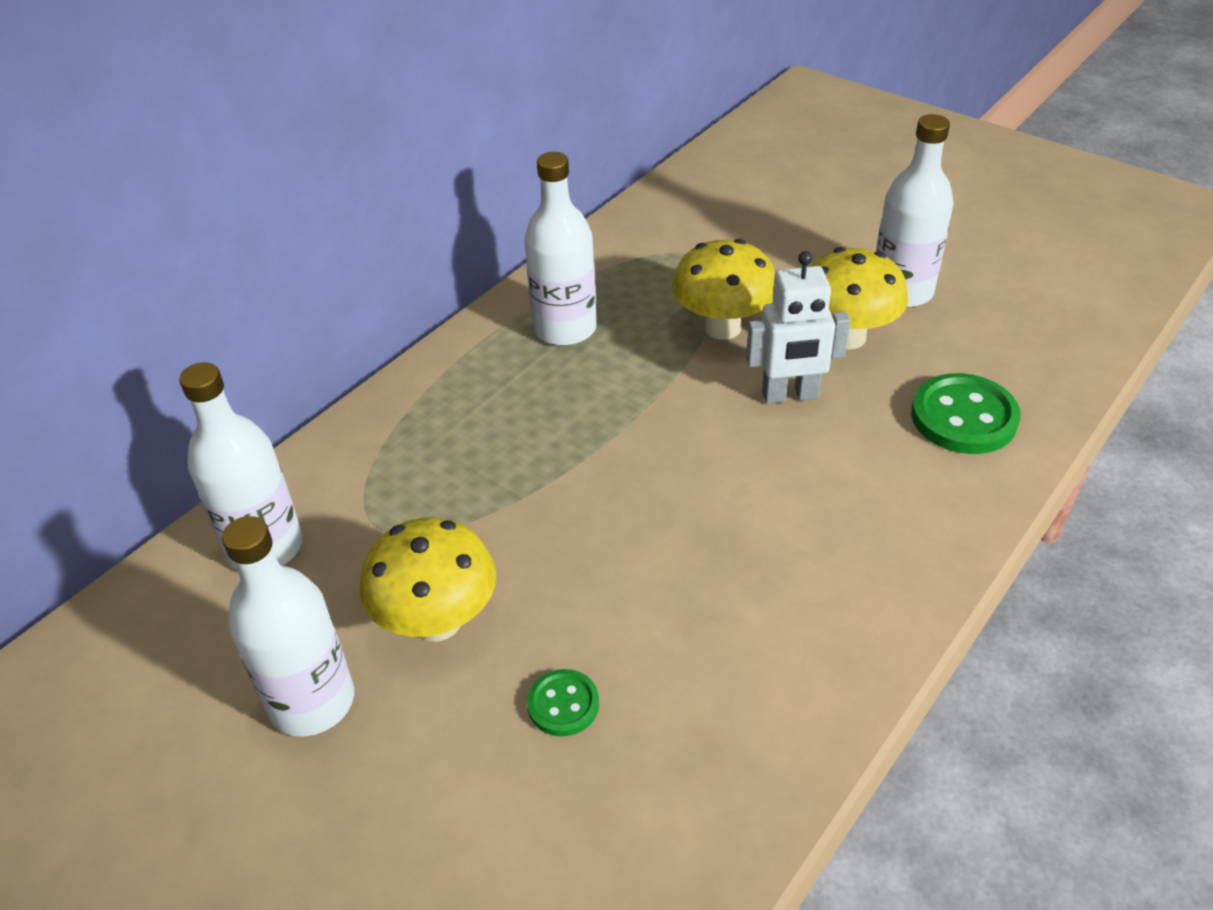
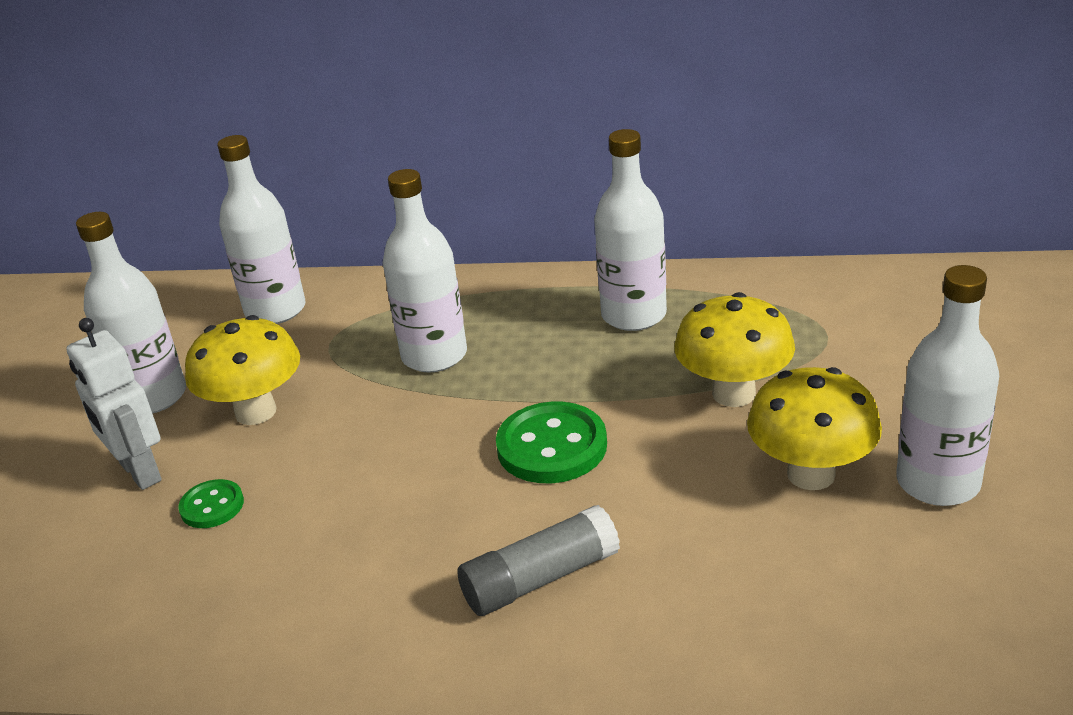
camera: 60 degrees right, 10 degrees down
(487, 463) = (434, 356): none -> white bottle
(790, 395) = (677, 474): white robot -> white robot (139, 472)
(849, 517) = (540, 579): none -> grey glue stick
(963, 417) = (769, 606): green button -> green button (552, 446)

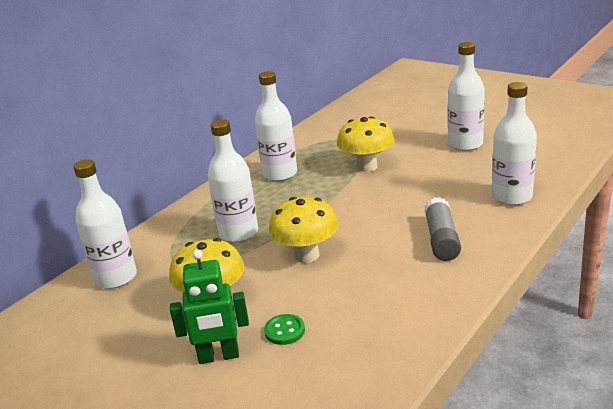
camera: 60 degrees left, 5 degrees down
(139, 472) = (219, 356): white robot -> green robot
(153, 397) = (143, 341): white bottle -> white bottle (511, 197)
(552, 446) = (353, 216): green button -> none
(811, 474) = (436, 165): yellow mushroom -> yellow mushroom (306, 255)

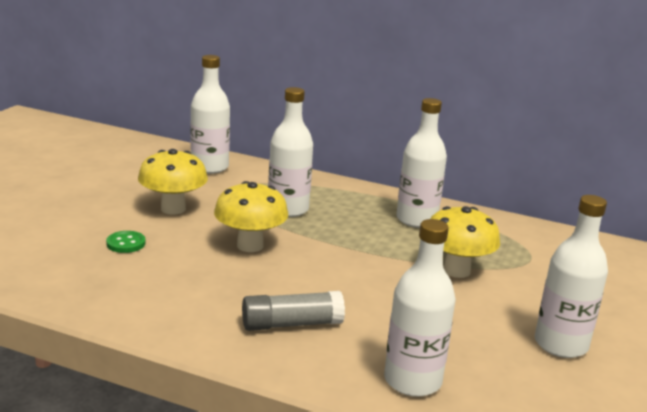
camera: 70 degrees right, 5 degrees down
(219, 356) = (95, 219): green robot -> none

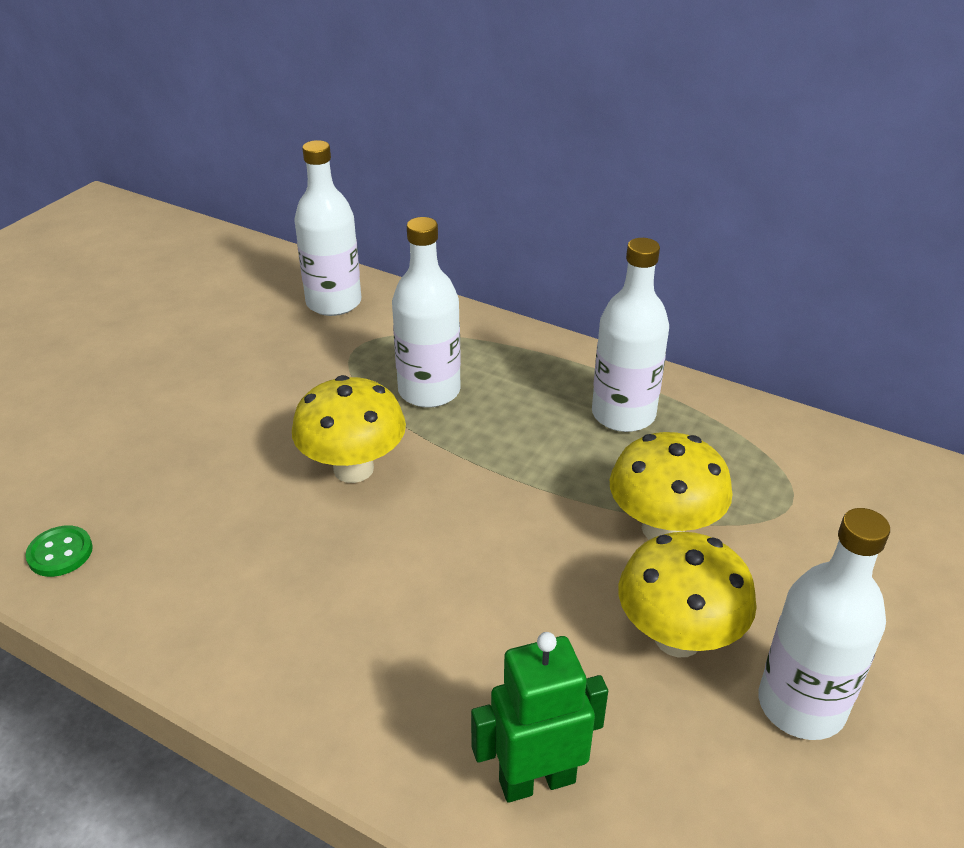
camera: 10 degrees right, 15 degrees up
(126, 243) = (173, 462): green button -> green button (60, 553)
(173, 209) = (259, 390): yellow mushroom -> yellow mushroom (678, 637)
(291, 324) = (375, 643): grey glue stick -> none
(412, 381) = (536, 780): white bottle -> green robot

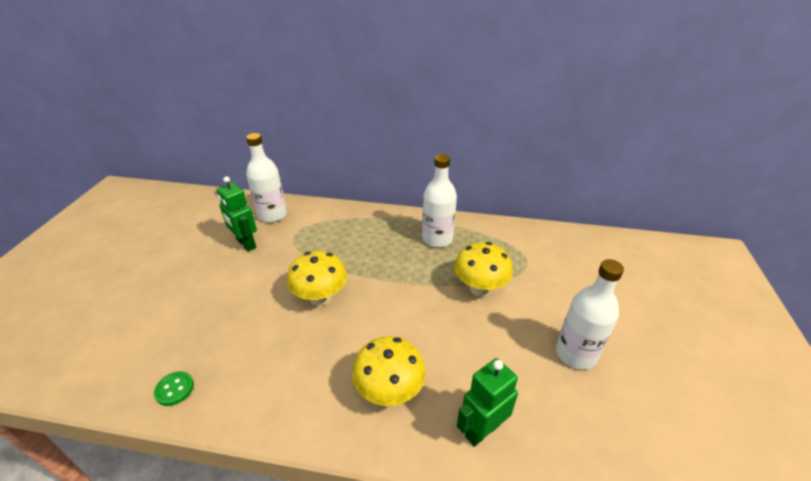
camera: 20 degrees left, 0 degrees up
(266, 344) = (246, 244): none -> green robot
(429, 391) = (341, 249): white bottle -> none
(678, 637) = (510, 338): yellow mushroom -> yellow mushroom (389, 391)

